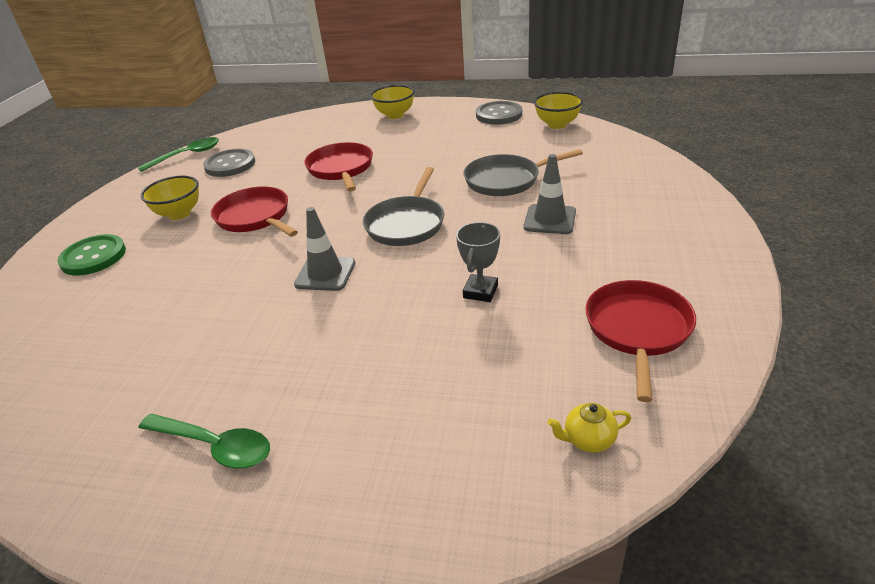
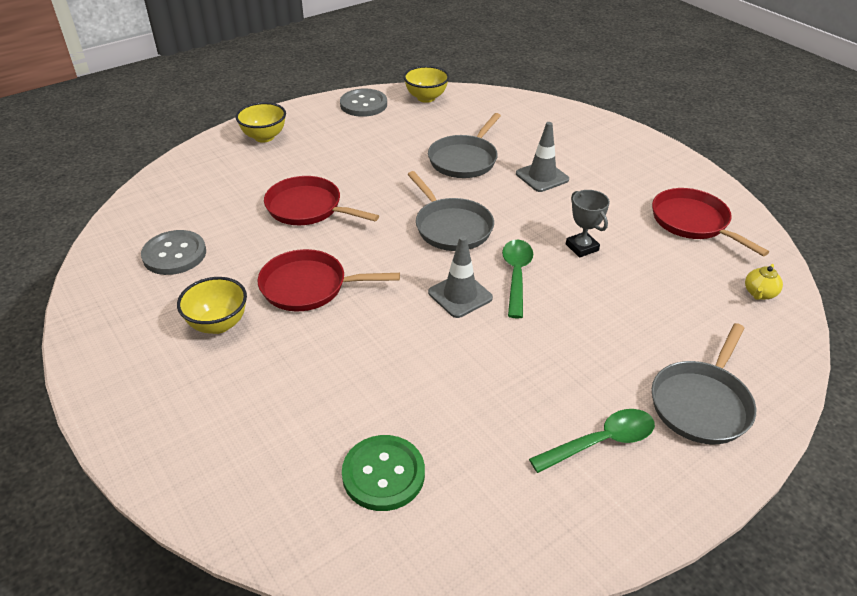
camera: 50 degrees left, 5 degrees up
(93, 257) = (206, 410): green button -> green button (383, 474)
(187, 155) = (94, 268): green spoon -> green spoon (516, 275)
(338, 487) = (701, 403): none -> grey pan

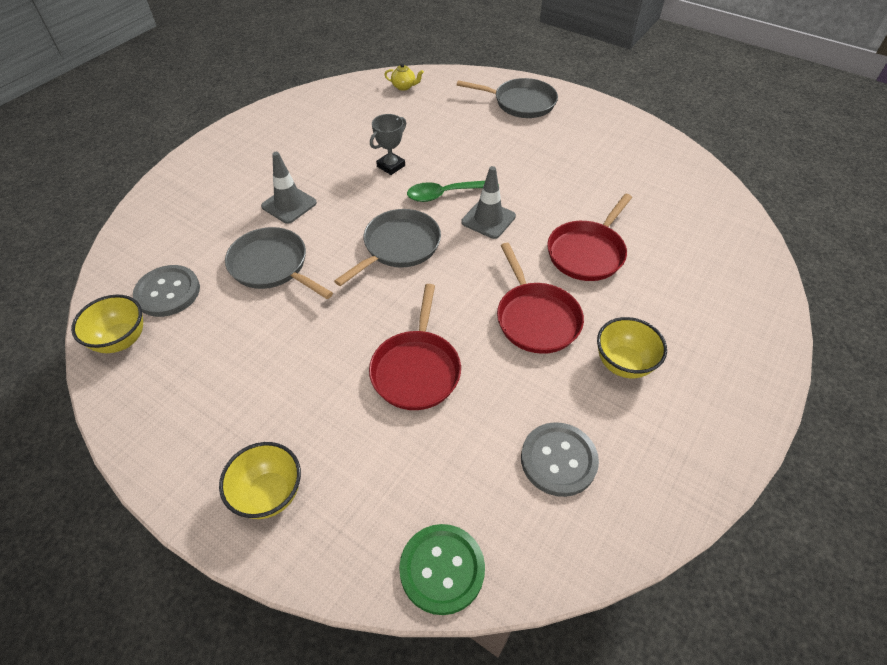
camera: 110 degrees left, 10 degrees up
(363, 104) = (148, 405): grey button -> grey button (168, 292)
(383, 474) = (674, 213): green button -> green button (442, 569)
(464, 159) = (272, 266): grey pan -> grey pan turned 150 degrees counterclockwise
(601, 442) = (578, 134): green spoon -> none
(693, 222) = (330, 116): red pan -> red pan (587, 252)

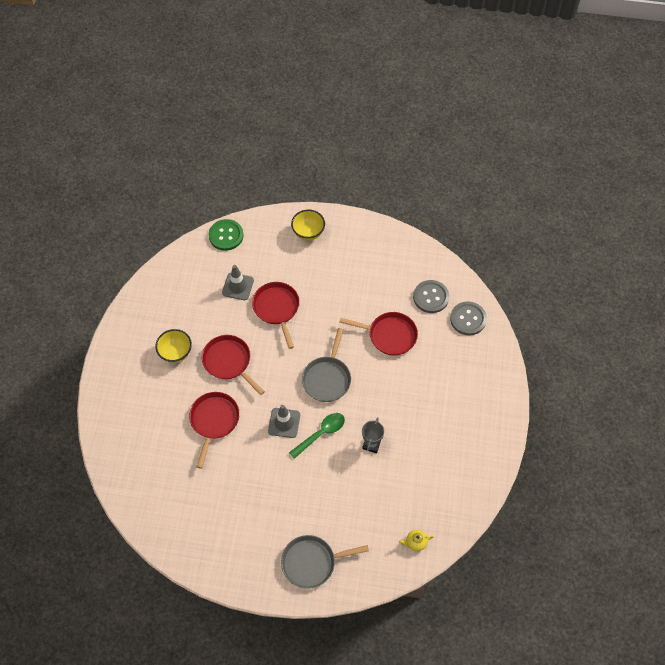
camera: 155 degrees right, 10 degrees up
(121, 340) = (429, 265): yellow bowl -> none
(272, 266) = (389, 335): grey pan -> red pan
(289, 205) = (413, 382): grey traffic cone -> grey traffic cone (238, 286)
(558, 460) = (194, 293): grey button -> grey button (468, 319)

